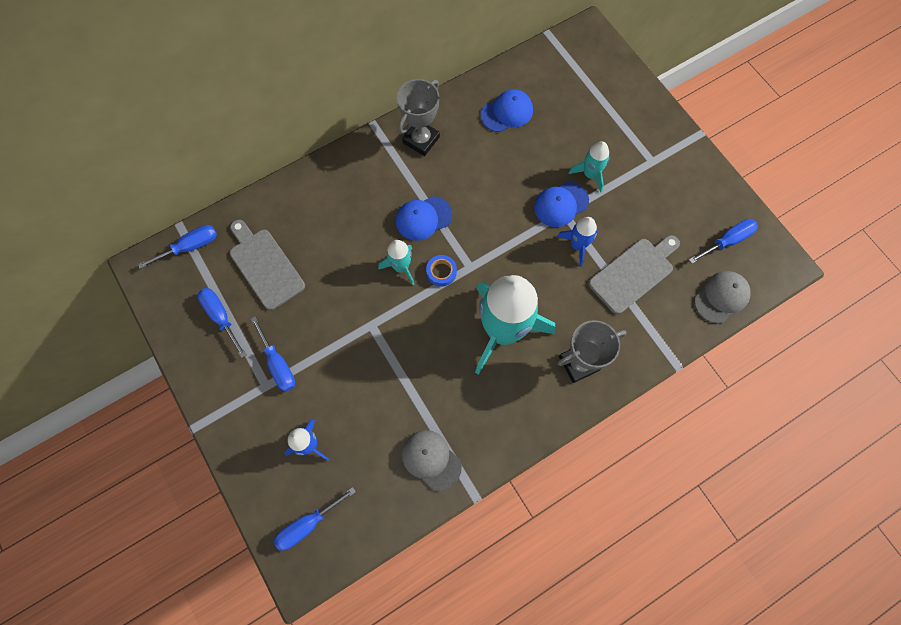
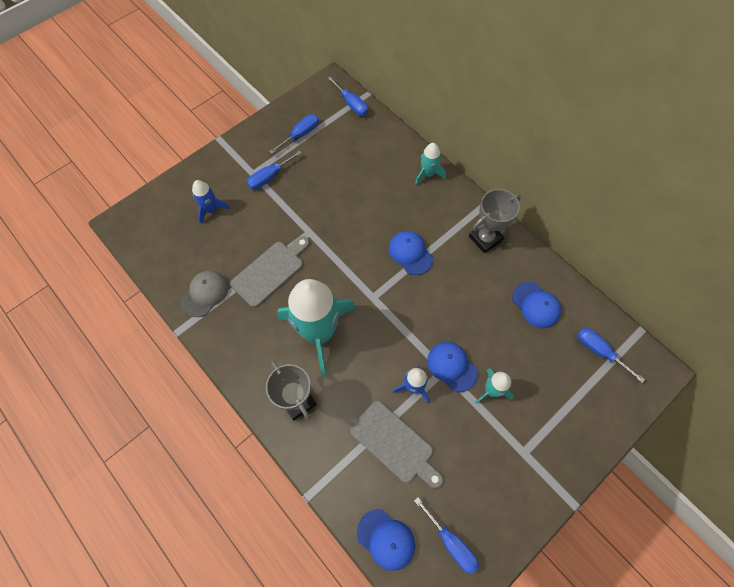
camera: 80 degrees right, 5 degrees down
(265, 265) = (345, 152): grey cutting board -> grey cutting board (270, 271)
(307, 524) = (154, 220): blue screwdriver -> blue screwdriver (599, 351)
(401, 267) = (362, 244): turquoise rocket -> turquoise rocket (427, 174)
(421, 140) = (485, 238): grey trophy -> grey trophy turned 60 degrees counterclockwise
(441, 272) = (363, 275): blue tape -> none
(721, 297) = (386, 539): grey cap -> blue cap

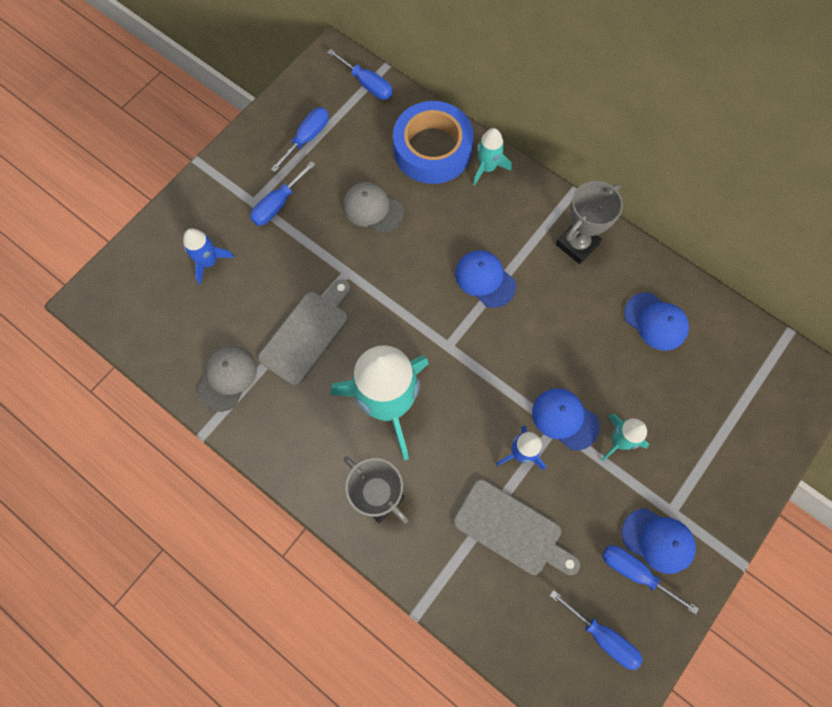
camera: 10 degrees left, 5 degrees up
(337, 190) = (373, 209): none -> grey cap
(386, 539) = (523, 648): blue cap -> blue cap (658, 540)
(389, 155) = (432, 149): none -> blue tape
(599, 351) = (742, 367): blue screwdriver -> blue screwdriver (635, 572)

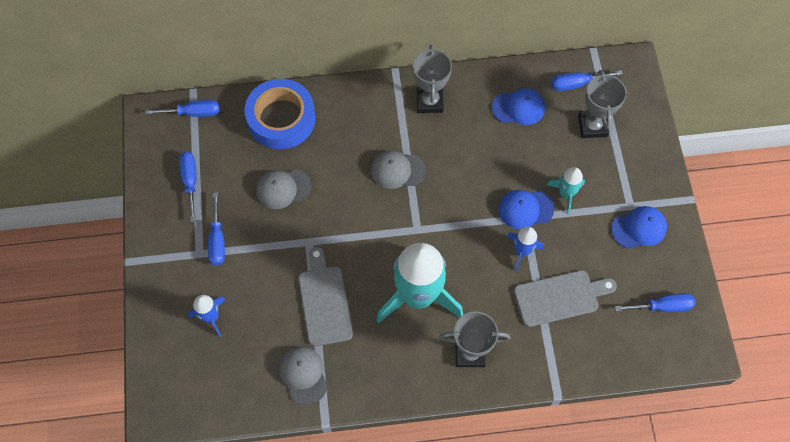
camera: 45 degrees left, 5 degrees down
(485, 279) = (397, 170): blue cap -> grey cap
(487, 168) = (328, 101): turquoise rocket -> none
(635, 572) = (644, 256): blue screwdriver -> blue screwdriver (576, 84)
(712, 402) = (592, 126): none -> grey trophy

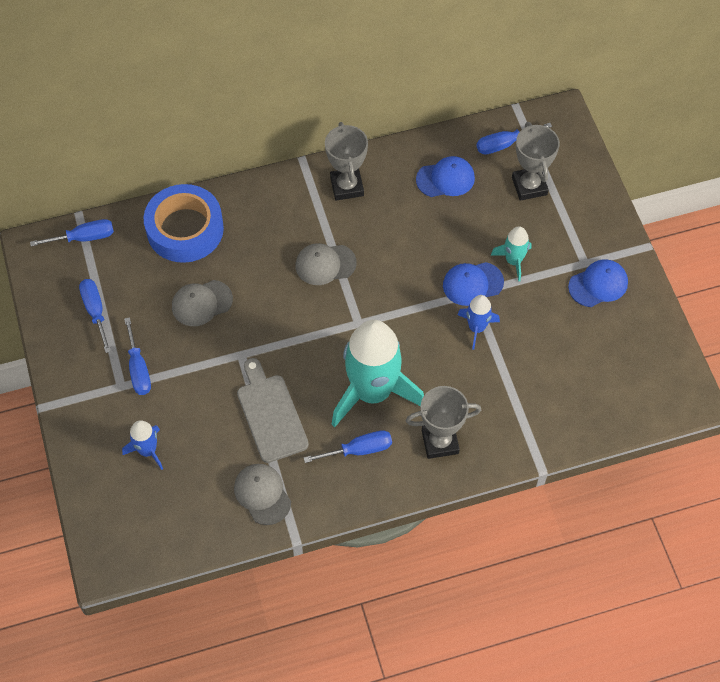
camera: 10 degrees left, 5 degrees down
(560, 297) = (526, 369): grey cutting board -> none
(662, 306) = (637, 361): blue screwdriver -> blue screwdriver (359, 450)

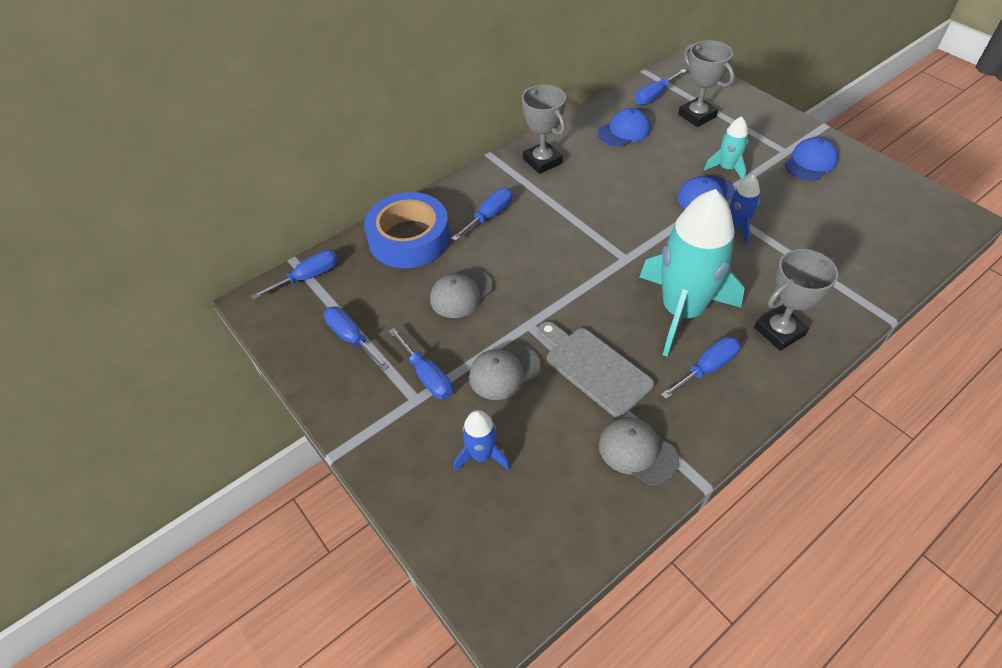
camera: 20 degrees left, 10 degrees down
(265, 231) = (489, 216): none -> blue screwdriver
(325, 264) = (562, 223): grey cap -> grey cap (504, 372)

